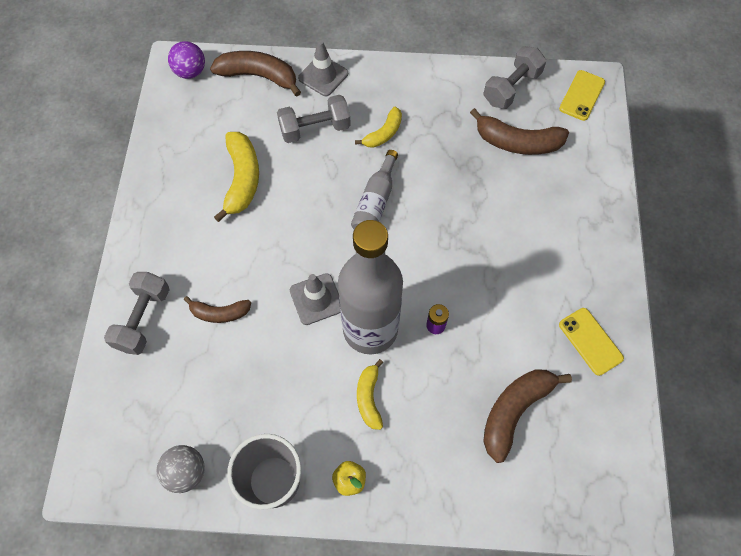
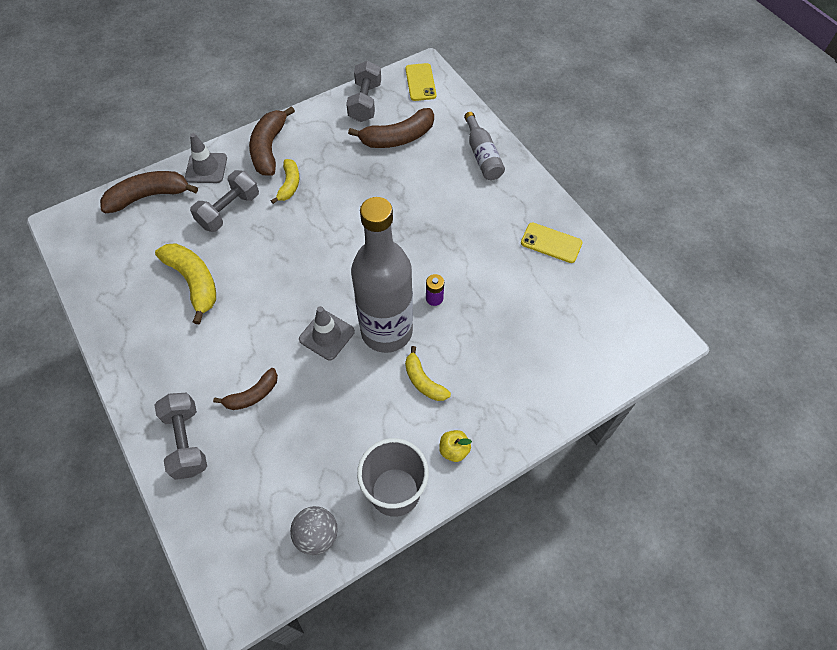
camera: 35 degrees left, 5 degrees down
(190, 72) = (82, 224): purple ball -> none
(375, 202) = (320, 237): grey bottle -> grey bottle (482, 155)
(514, 411) = (535, 322): brown banana -> brown banana (269, 148)

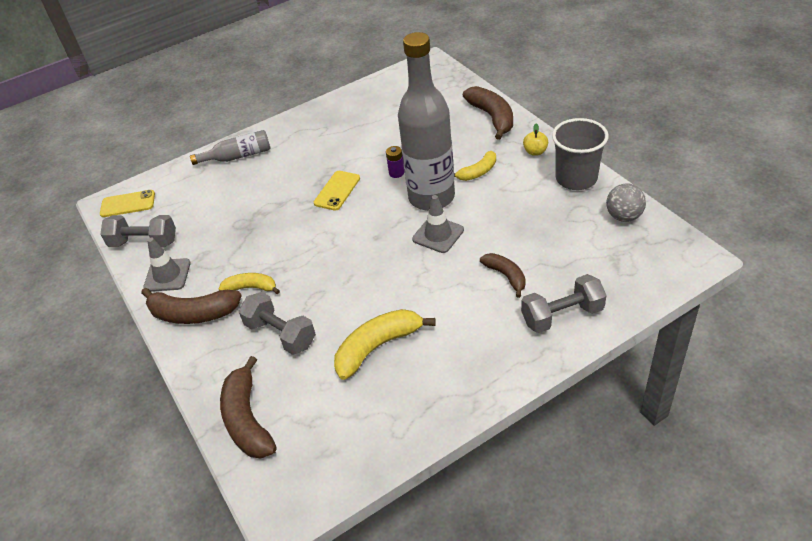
camera: 85 degrees left, 15 degrees down
(206, 168) = (212, 368): grey traffic cone -> grey traffic cone (167, 275)
(398, 138) = (202, 213): brown banana -> brown banana (492, 117)
(551, 243) = (341, 114): yellow phone -> yellow phone (337, 191)

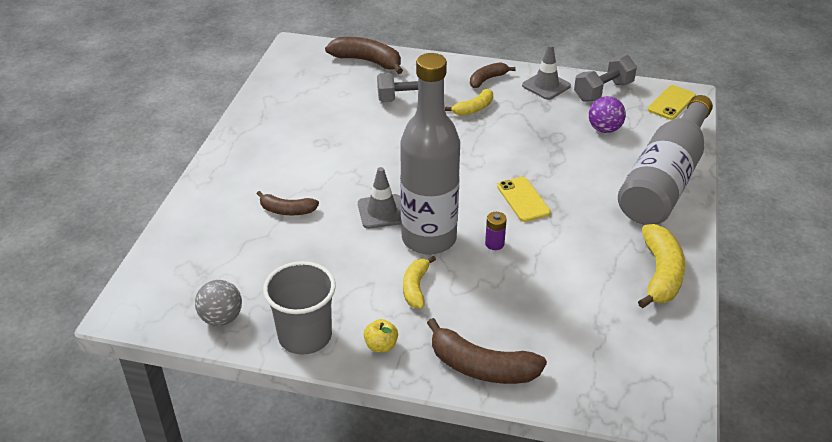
camera: 130 degrees right, 5 degrees down
(193, 314) = (487, 79): brown banana -> brown banana, size x0.61
(203, 210) = (604, 129): none -> purple ball
(238, 156) = (665, 179): grey bottle -> grey bottle, size x2.05
(377, 347) = (333, 124): yellow banana -> yellow banana (660, 274)
(562, 315) = (214, 206): grey dumbbell -> none

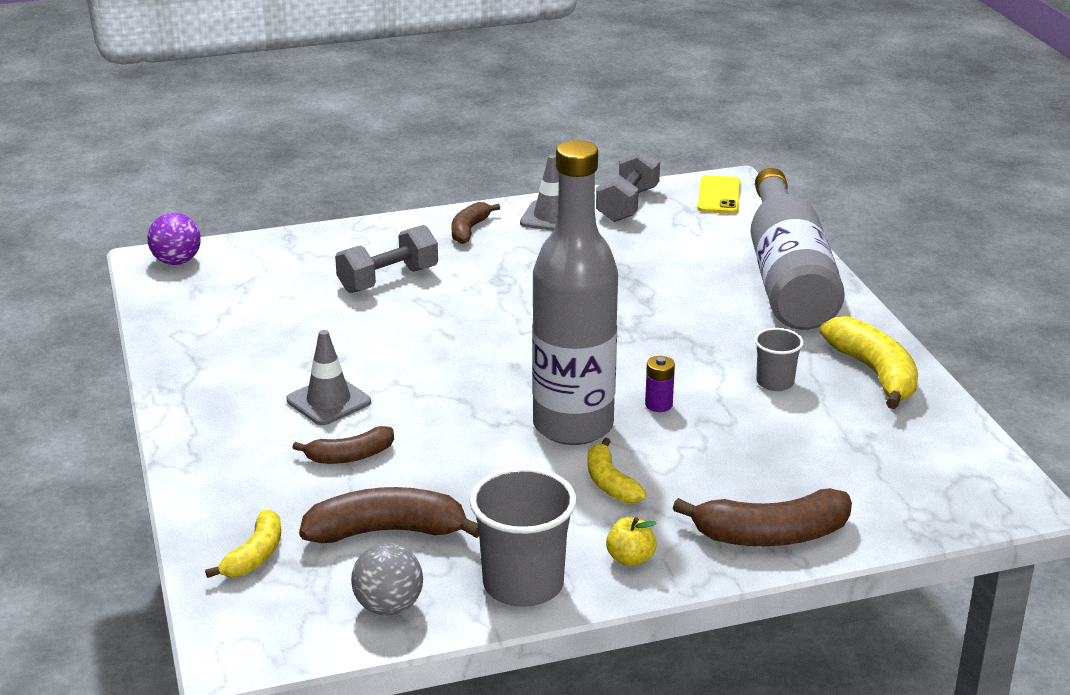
camera: 30 degrees left, 10 degrees down
(367, 61) = (281, 252): brown banana -> brown banana (387, 531)
(382, 212) = (481, 416): grey traffic cone -> grey traffic cone (328, 401)
(474, 109) = (485, 267): yellow banana -> yellow banana (255, 555)
(523, 199) = (646, 347): yellow phone -> none
(585, 256) = (775, 382): none -> grey cup
(604, 129) = (669, 245): purple ball -> purple ball (177, 261)

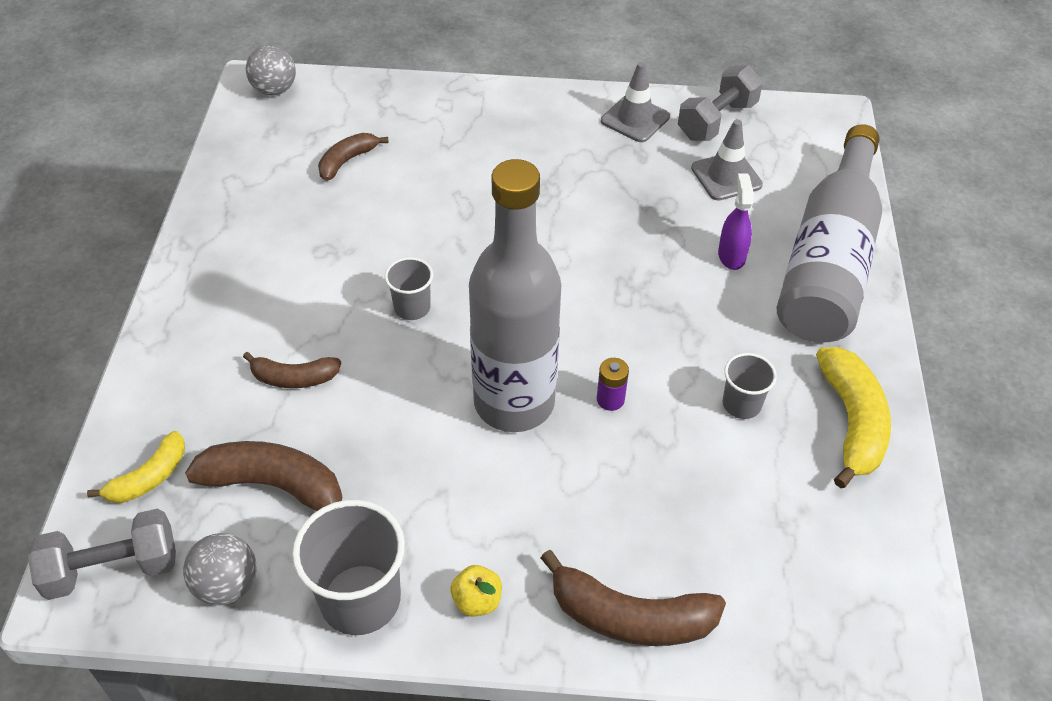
camera: 20 degrees right, 20 degrees up
(177, 261) = (274, 90): purple ball -> grey ball
(328, 401) = (312, 301): grey traffic cone -> grey traffic cone (726, 176)
(388, 280) = (443, 161): grey dumbbell -> grey dumbbell (112, 568)
(431, 384) = (412, 307): none -> grey cup
(469, 230) = (549, 116): brown banana -> brown banana (347, 161)
(610, 483) = (510, 491): yellow banana -> none
(701, 290) = (731, 255): none -> purple spray bottle
(719, 196) = (814, 131): yellow phone -> none

